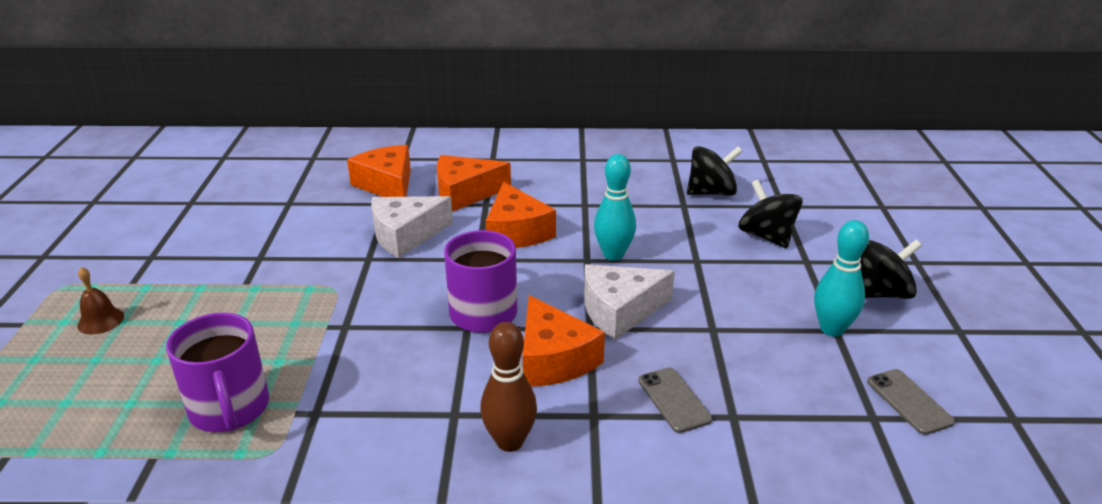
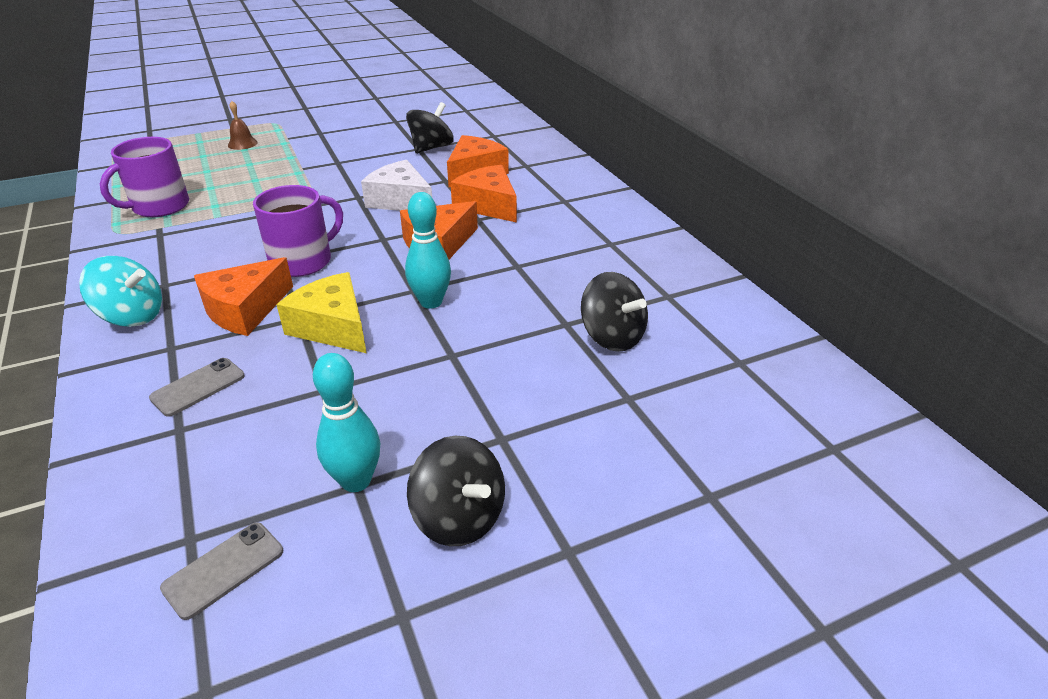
camera: 65 degrees right, 5 degrees up
(509, 441) = (132, 316): brown bowling pin -> turquoise spinning top
(620, 311) = (332, 327): white cheese -> yellow cheese
(766, 236) = (538, 396): black spinning top -> black spinning top (431, 148)

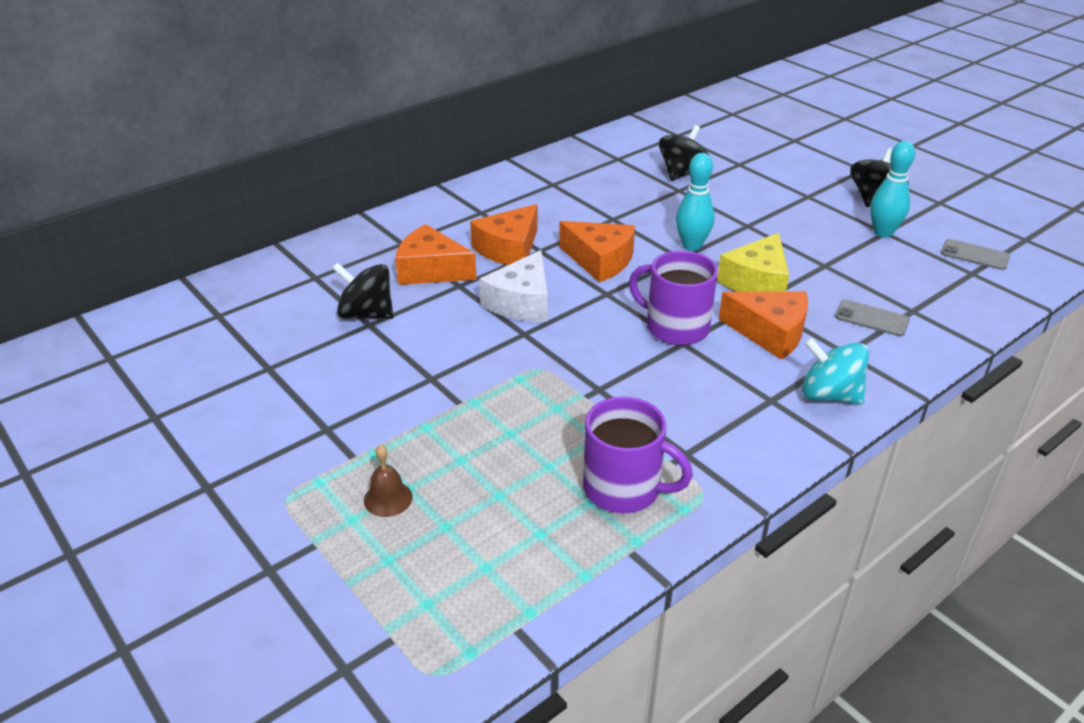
camera: 105 degrees left, 0 degrees up
(132, 316) = (829, 395): turquoise spinning top -> turquoise spinning top turned 60 degrees counterclockwise

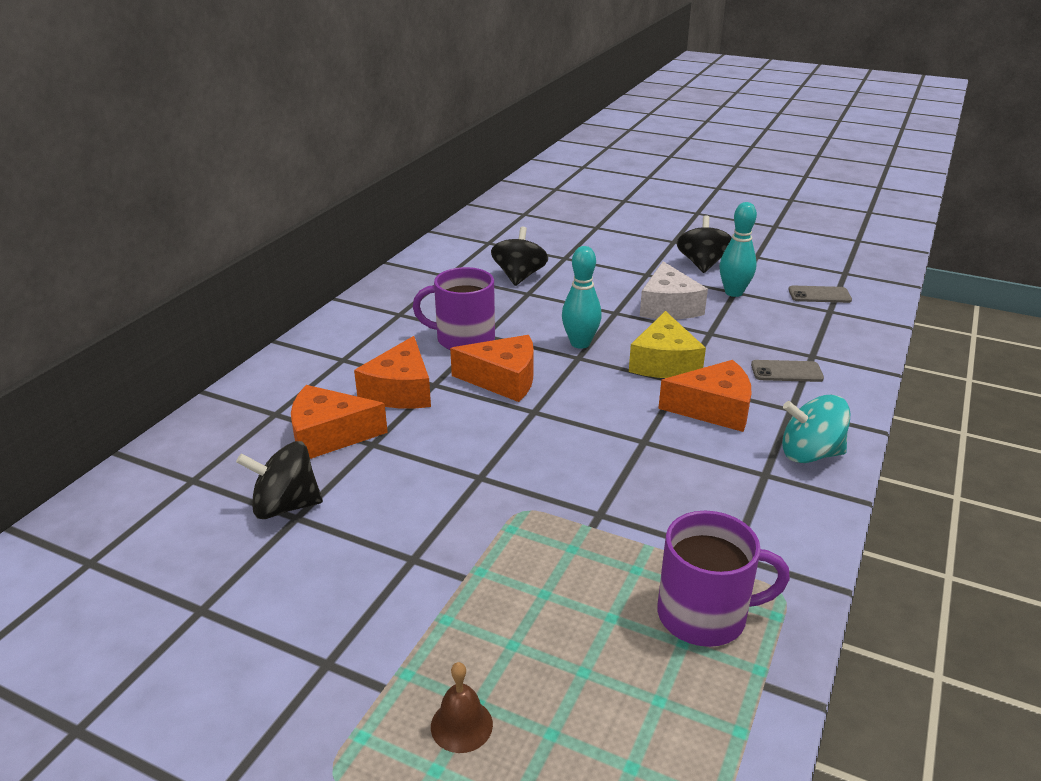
camera: 25 degrees left, 5 degrees down
(522, 302) = (454, 444): white cheese -> white cheese (668, 307)
(675, 327) = (625, 427): purple mug -> purple mug (463, 339)

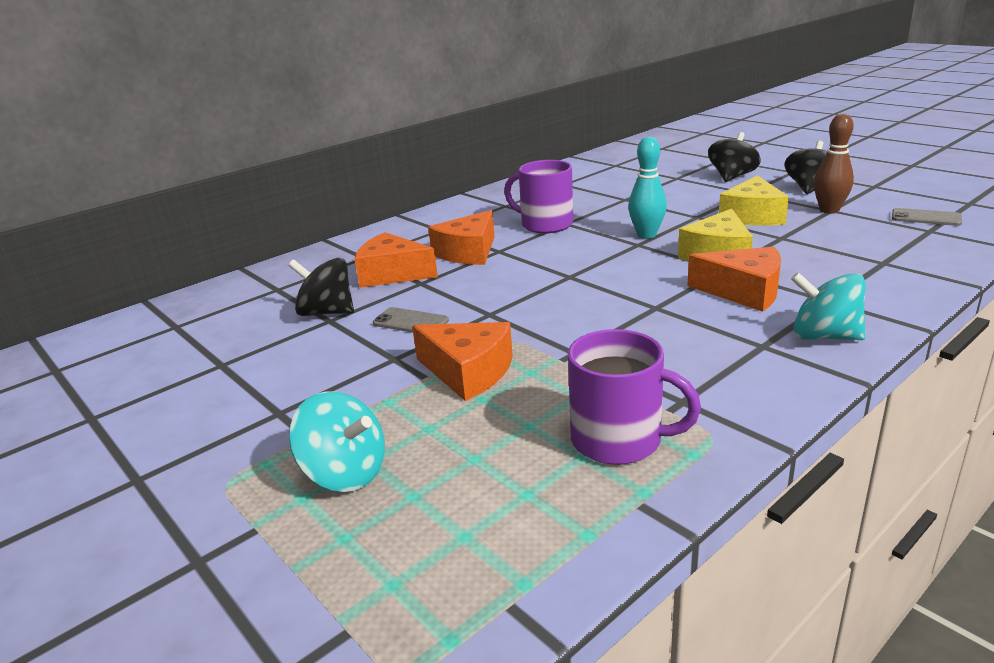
camera: 25 degrees right, 5 degrees down
(461, 725) = (345, 473): brown bell -> turquoise spinning top
(503, 379) = (558, 253): orange cheese -> orange cheese (468, 372)
(519, 276) = (625, 188): black spinning top -> black spinning top (732, 177)
(668, 307) = (752, 216): white cheese -> yellow cheese
(733, 292) = (829, 210): turquoise bowling pin -> brown bowling pin
(786, 372) = (844, 272): grey phone -> grey phone (410, 322)

